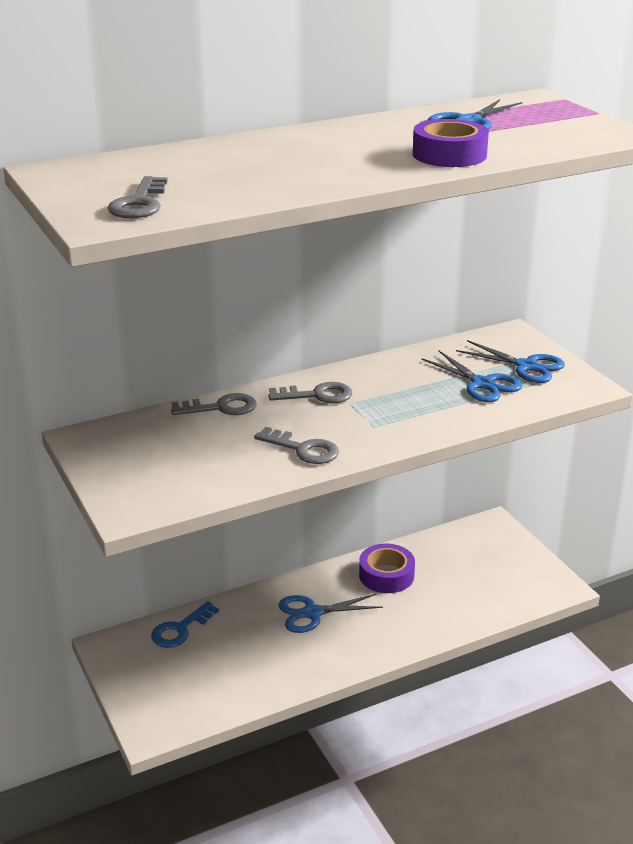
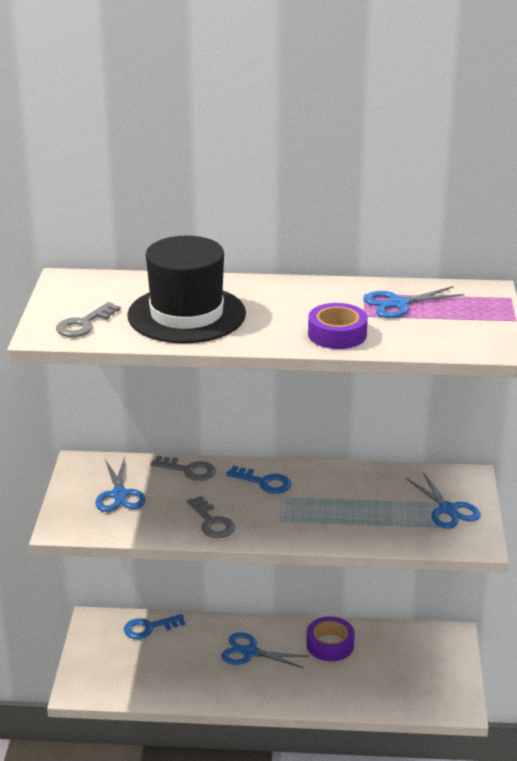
camera: 30 degrees right, 0 degrees up
(255, 171) = (186, 315): none -> black hat
(317, 395) = (264, 482): grey key -> blue key
(482, 384) = (396, 513): blue scissors -> blue scissors (119, 494)

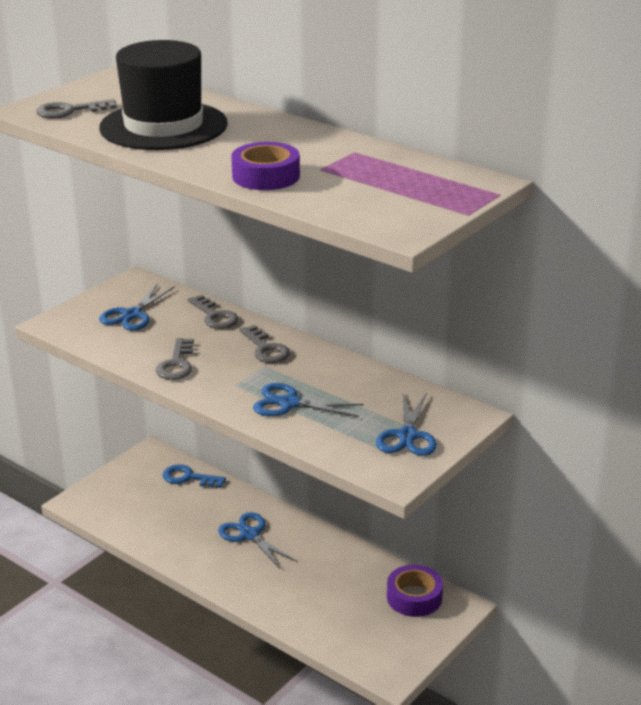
camera: 35 degrees right, 0 degrees up
(264, 482) = (265, 349): blue key -> grey key
(330, 644) = (328, 560): purple tape -> purple tape (414, 597)
(398, 304) = (371, 168): blue scissors -> blue scissors (289, 403)

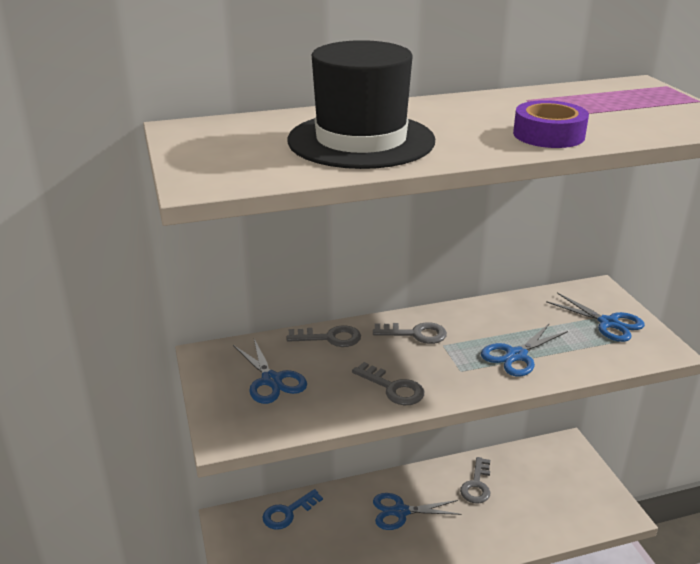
camera: 55 degrees left, 0 degrees up
(70, 111) = (244, 166): grey key -> grey key (476, 485)
(414, 597) = (544, 460): purple tape -> none

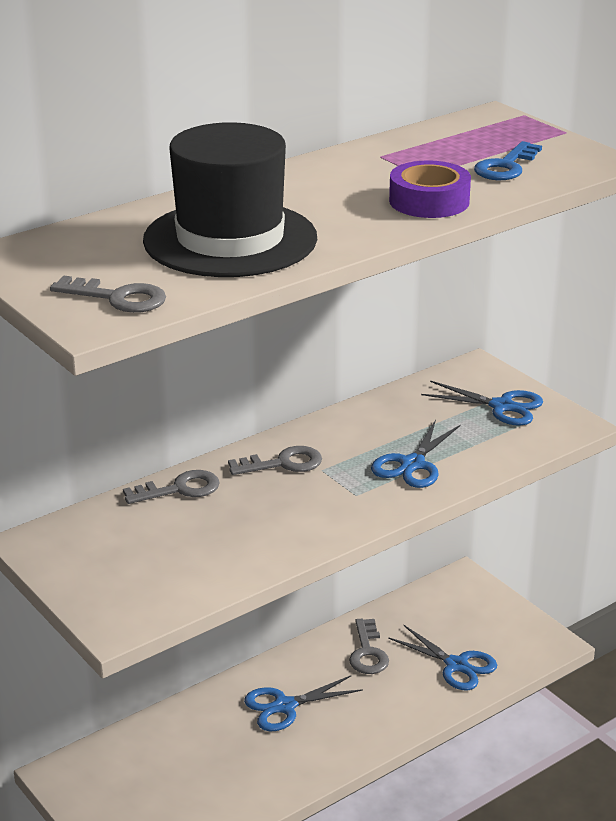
camera: 20 degrees left, 0 degrees up
(271, 380) = (135, 553): blue scissors -> blue scissors (456, 665)
(288, 512) = (138, 743): blue key -> blue key (506, 166)
(393, 388) = (287, 530): grey key -> grey key (117, 298)

